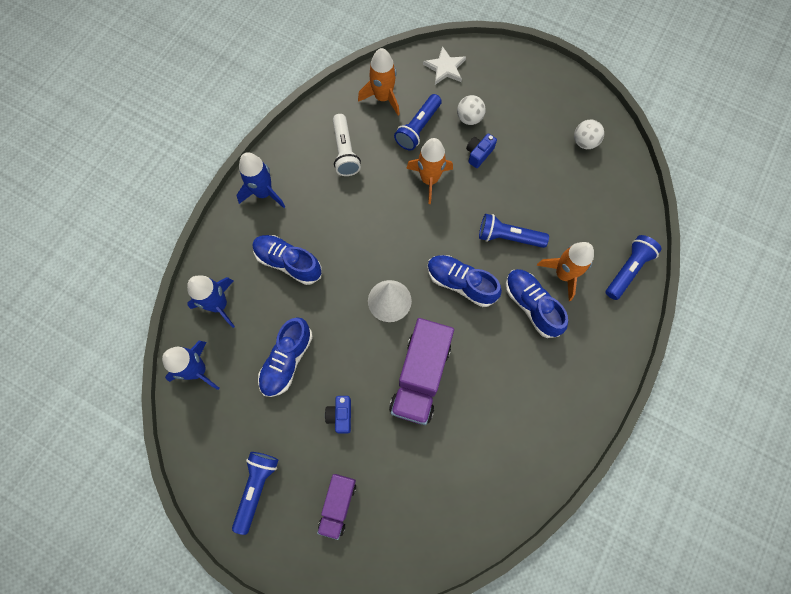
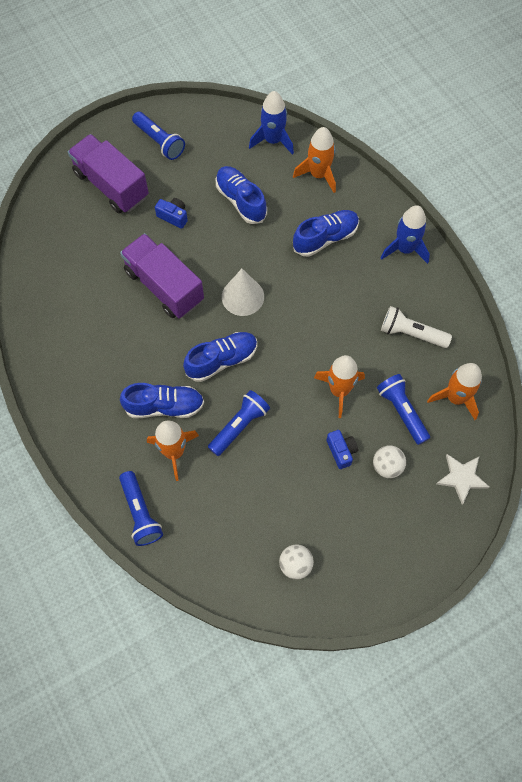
camera: 120 degrees right, 5 degrees down
(219, 305) = (318, 174): blue rocket -> orange rocket
(338, 505) = (111, 185): purple truck -> purple truck, size x1.74

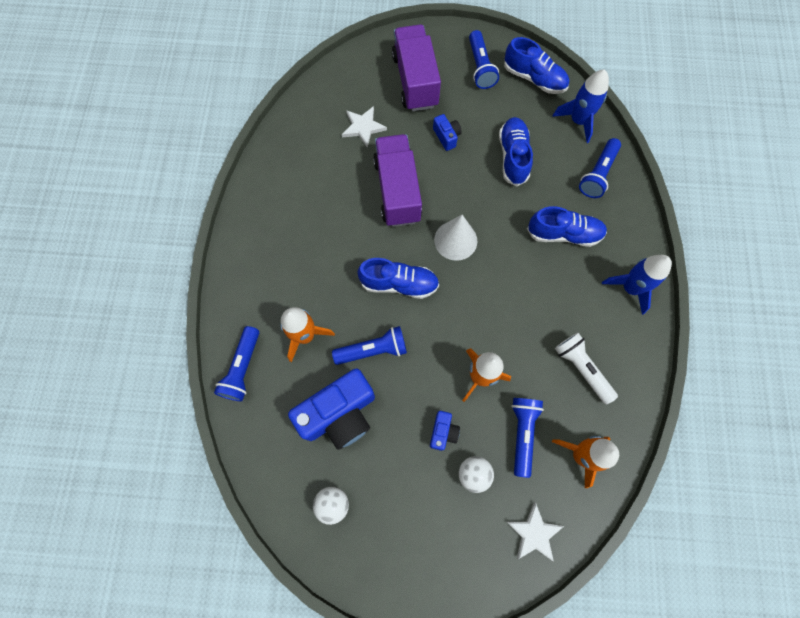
camera: 35 degrees right, 5 degrees up
(94, 251) = (363, 127): none -> white star
(164, 406) = (325, 292): blue shoe -> blue shoe (534, 78)
(249, 493) = (339, 414): none -> blue camera
(318, 174) = (597, 174): orange rocket -> blue flashlight

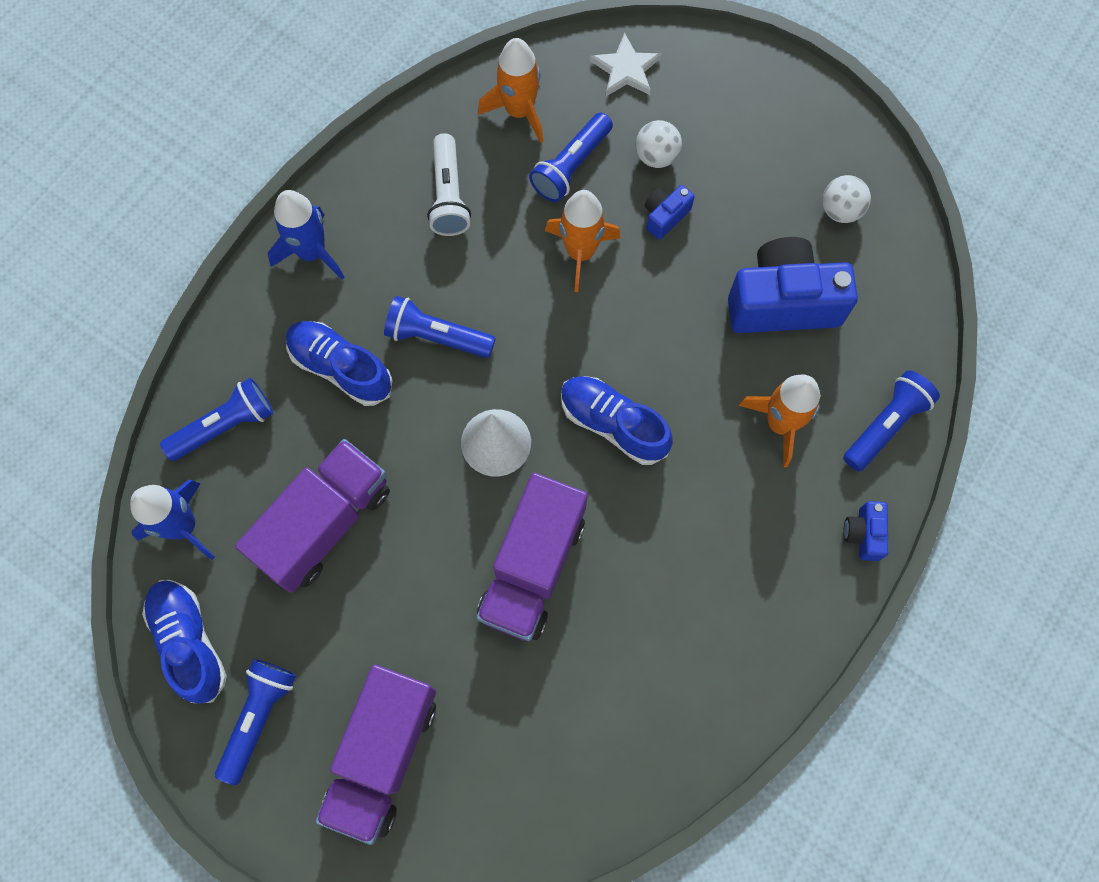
camera: 150 degrees left, 0 degrees up
(363, 127) = (521, 712): white star -> none
(373, 350) = (698, 356): blue flashlight -> blue flashlight (437, 336)
(446, 137) = (400, 616): blue camera -> blue camera (863, 534)
(513, 157) = (324, 523): blue shoe -> purple truck

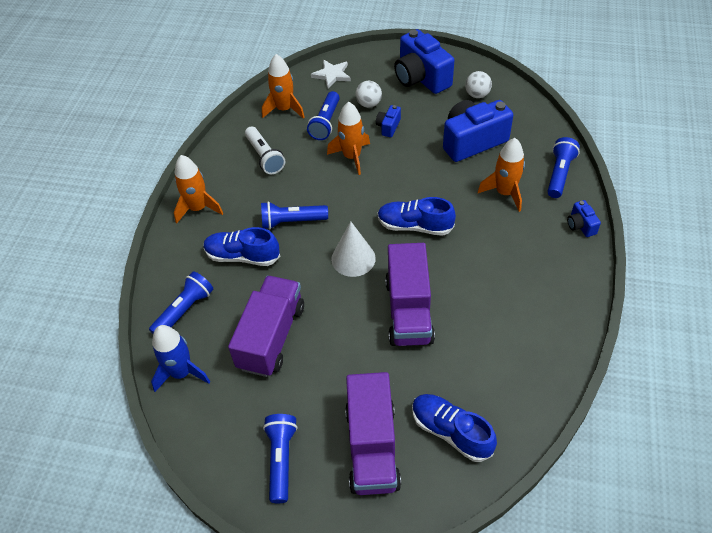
camera: 20 degrees left, 20 degrees down
(189, 642) = (215, 435): blue shoe -> blue shoe (451, 432)
(312, 252) = (198, 208): blue rocket -> orange rocket
(767, 136) = (421, 78): none -> blue camera

